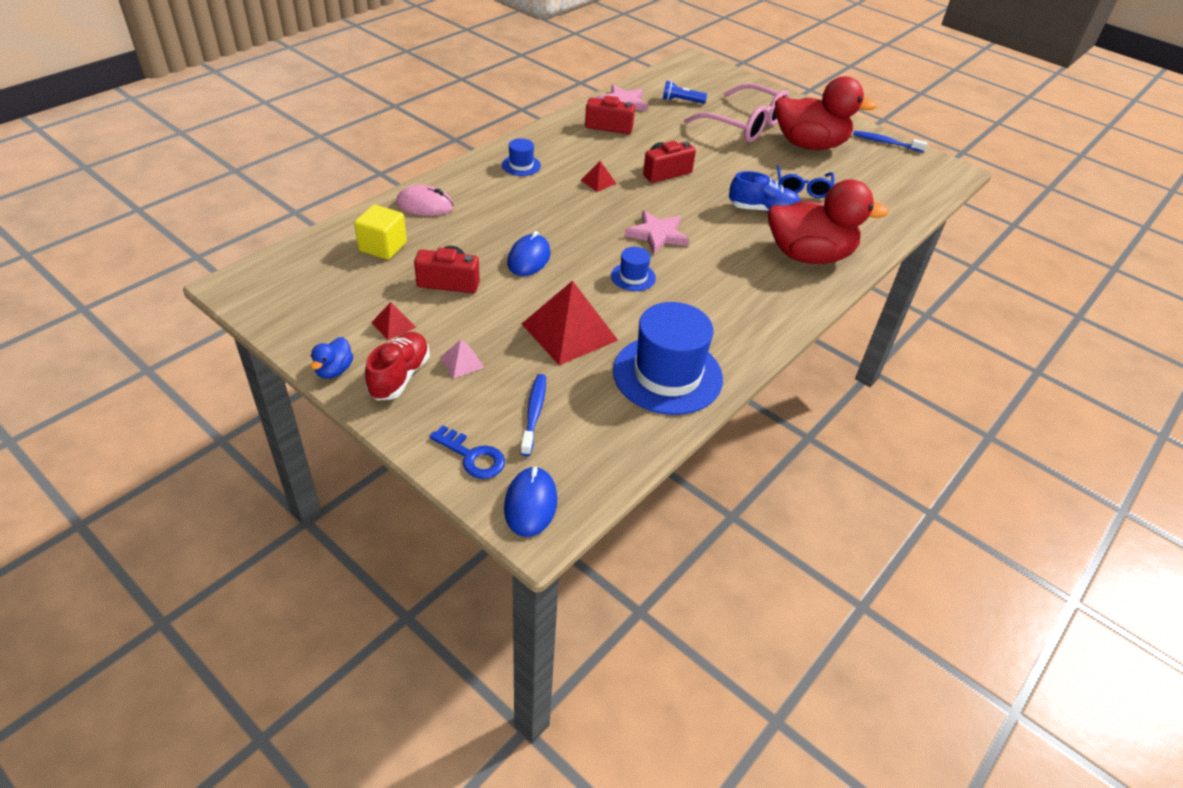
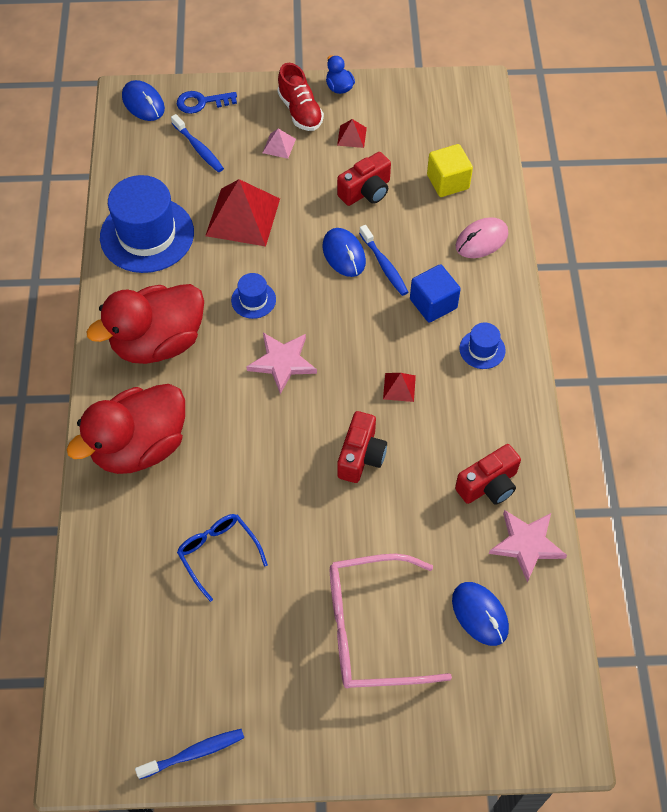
camera: 140 degrees right, 15 degrees up
(511, 235) = (384, 265): none -> blue toothbrush
(513, 199) = (433, 304): none -> blue cube
(681, 101) = (479, 614): blue flashlight -> blue mouse
(762, 210) = (227, 479): blue shoe -> none
(809, 145) = (272, 655): red duck -> red duck (158, 342)

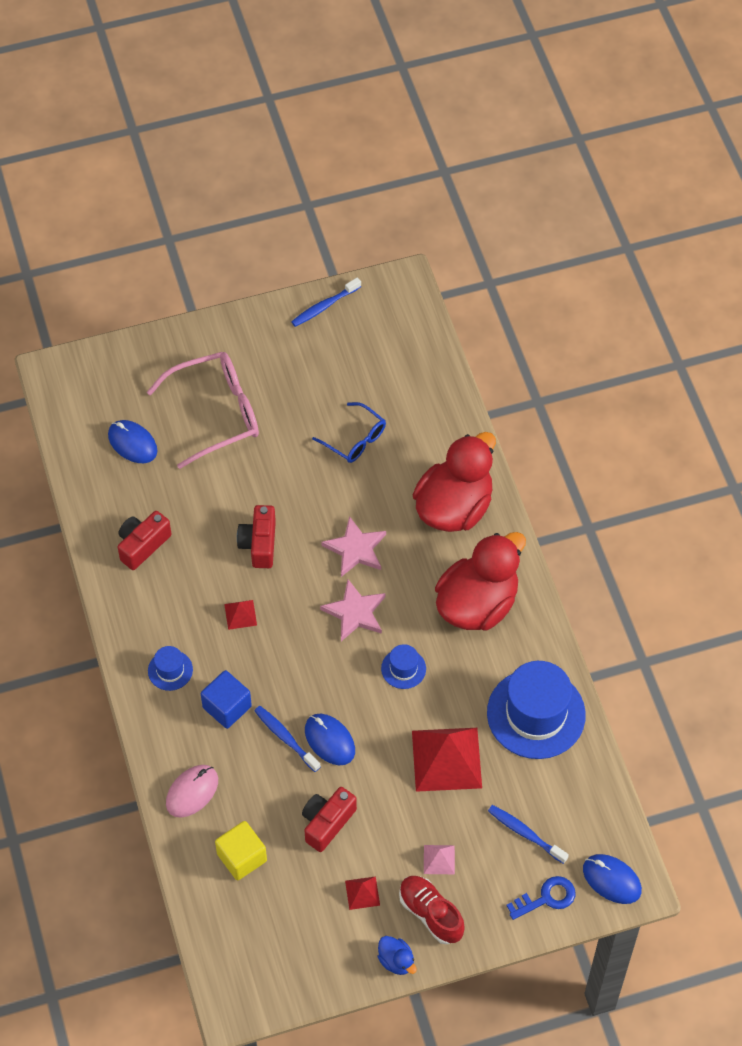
camera: 165 degrees right, 0 degrees up
(526, 544) = (102, 504): pink star -> pink star (355, 549)

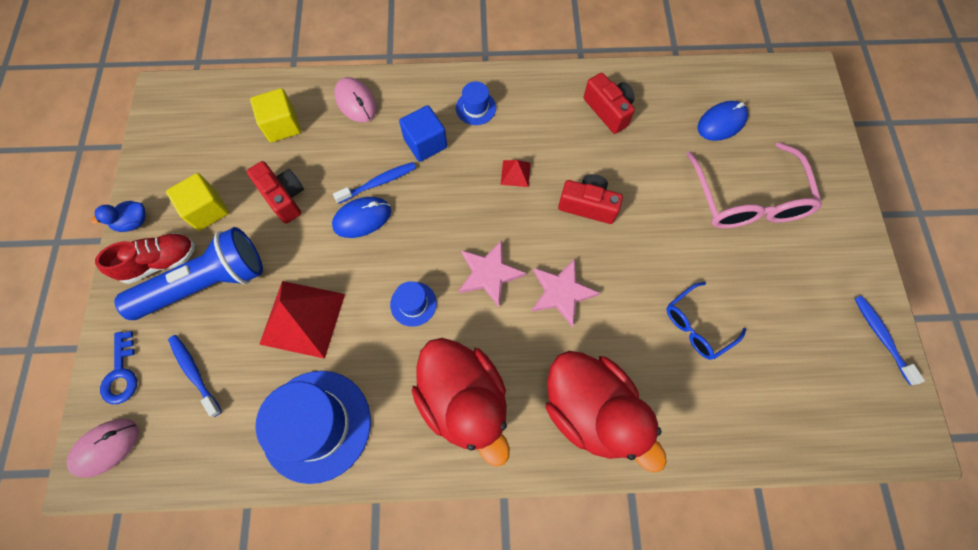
camera: 105 degrees right, 10 degrees up
(362, 893) = (207, 210): red pyramid -> yellow cube
(439, 859) = (206, 283): pink pyramid -> blue flashlight
(525, 833) = (194, 373): blue toothbrush -> blue toothbrush turned 90 degrees counterclockwise
(611, 880) = (106, 447): blue mouse -> pink mouse

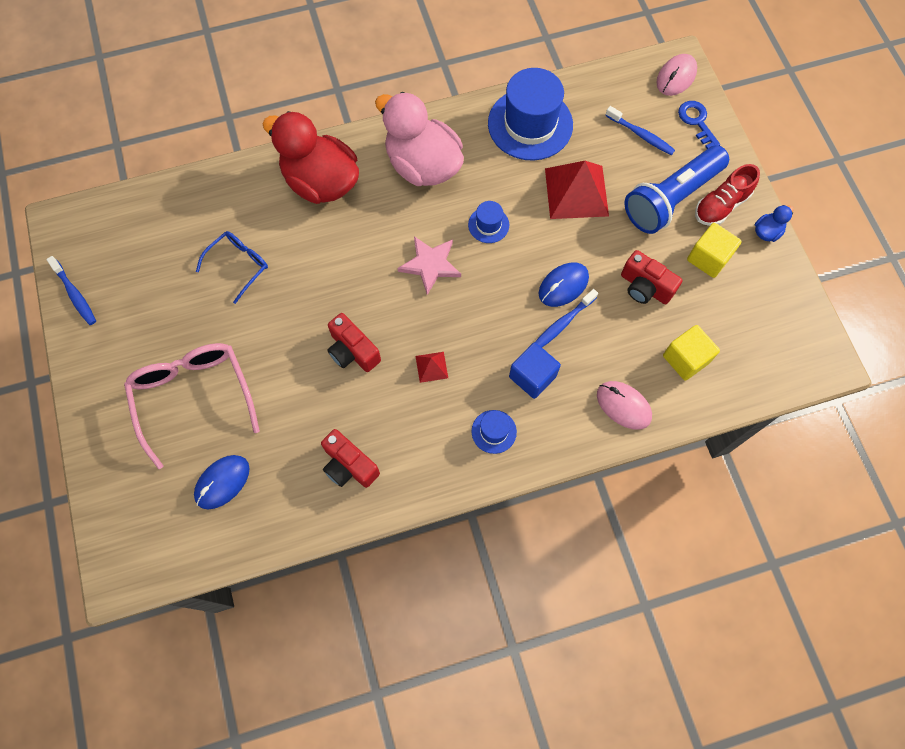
camera: 165 degrees right, 0 degrees up
(464, 400) = (423, 165): red duck -> pink duck
(561, 292) = (362, 264): pink star -> none
(588, 205) = (353, 351): red camera -> red camera turned 45 degrees clockwise

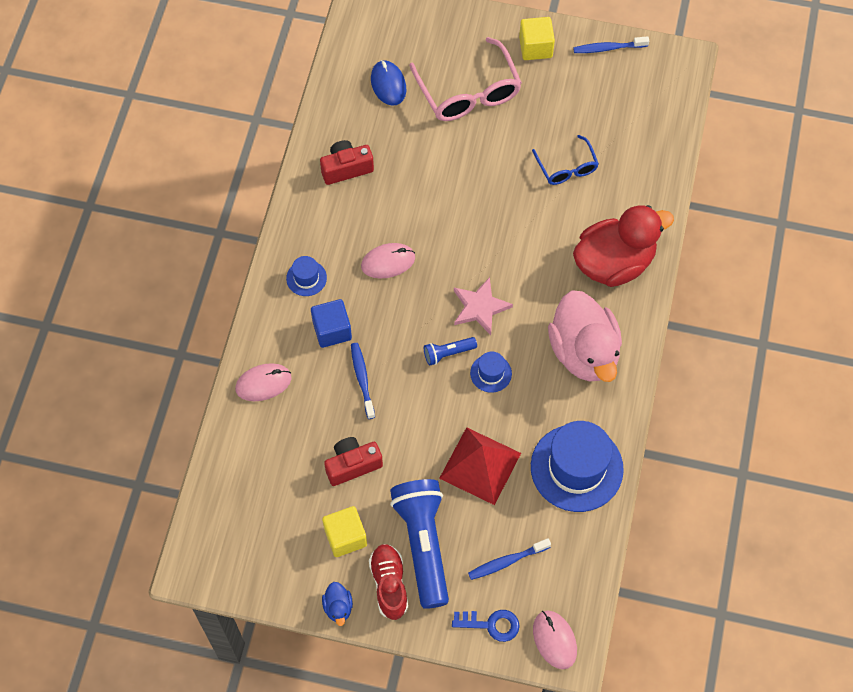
camera: 120 degrees right, 5 degrees down
(193, 397) = (468, 92): pink glasses -> pink glasses turned 60 degrees clockwise
(353, 351) = (438, 213): red camera -> none
(423, 165) = (584, 352): pink duck -> pink duck turned 90 degrees clockwise
(431, 367) = (388, 262): red pyramid -> pink mouse
(492, 267) = (448, 353): none -> blue flashlight
(563, 285) = (396, 400): blue mouse -> none
(685, 359) = (269, 456): yellow cube -> yellow cube (535, 47)

